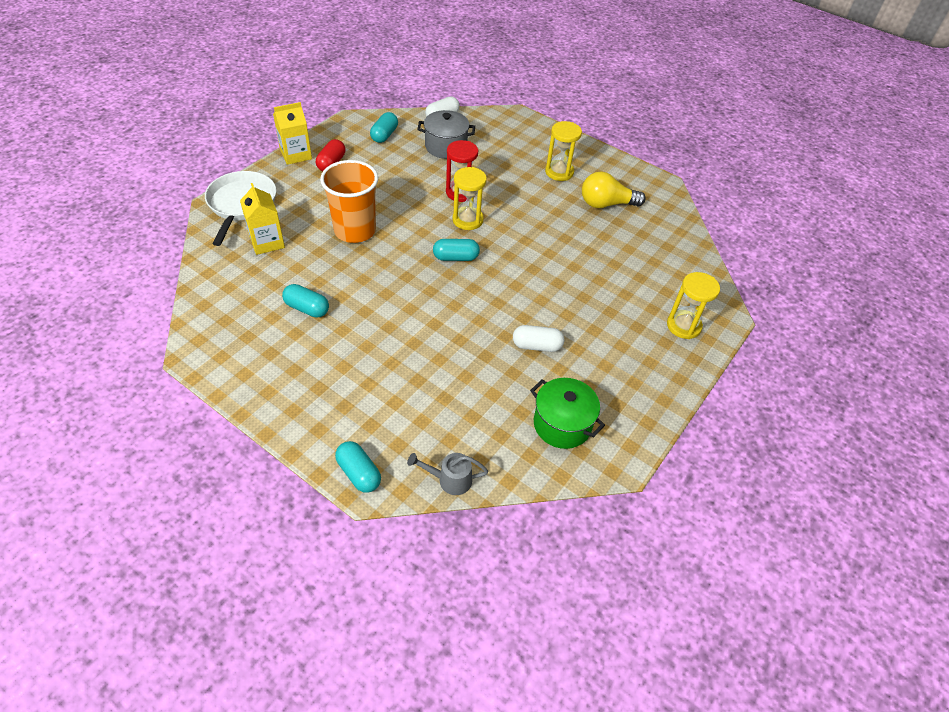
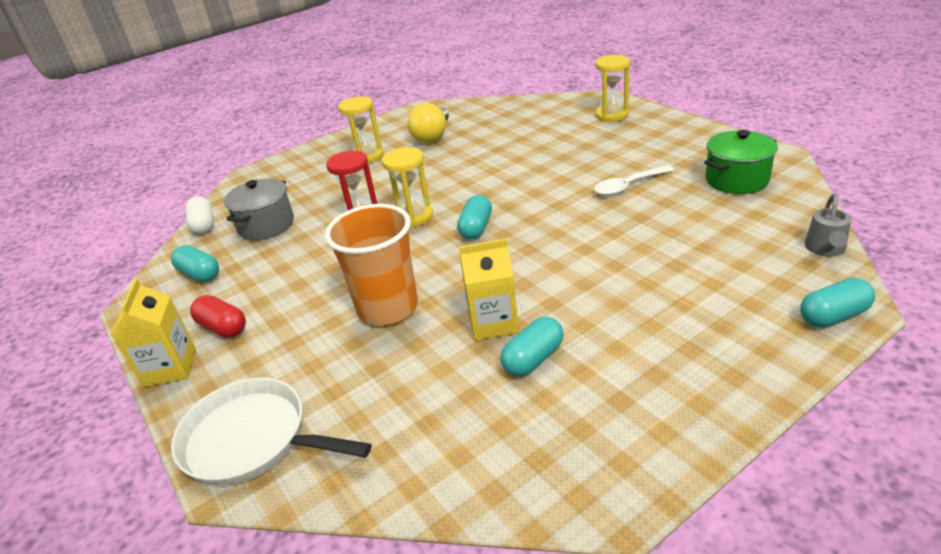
camera: 65 degrees left, 15 degrees down
(267, 242) = (368, 404): yellow carton -> yellow carton (493, 322)
(537, 346) = (628, 186): white capsule -> white spoon

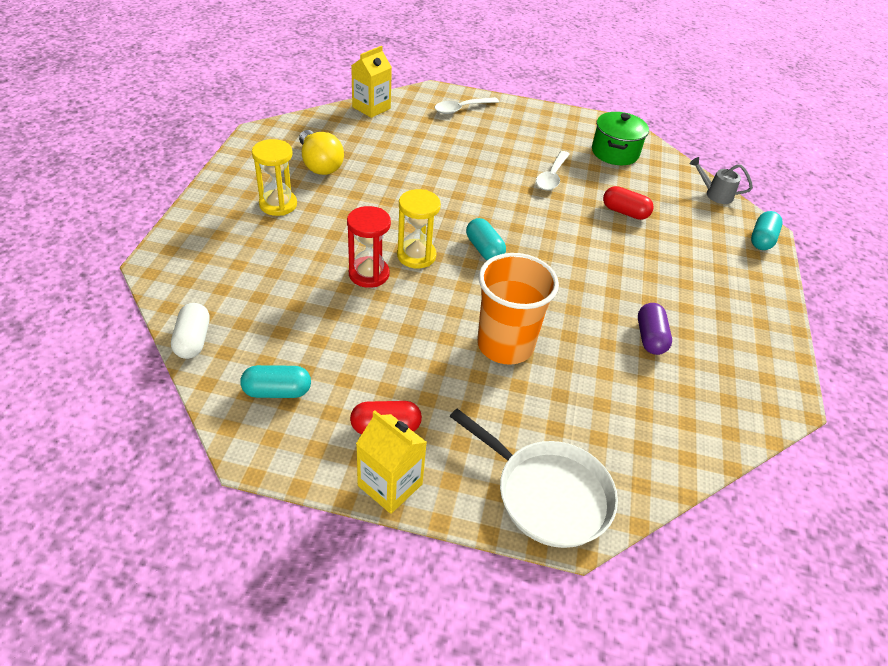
camera: 50 degrees left, 10 degrees up
(203, 225) = (193, 340): white capsule -> white capsule turned 60 degrees clockwise
(252, 439) = (547, 494): white pan -> white pan turned 120 degrees counterclockwise
(266, 225) = (274, 314): grey pot -> none
(493, 322) = (594, 323): yellow carton -> yellow carton (371, 108)
(533, 359) = (650, 338): turquoise capsule -> purple capsule
(611, 115) = (461, 109): yellow hourglass -> white spoon
(670, 236) = (625, 212): none -> red capsule
(825, 249) = (715, 194): grey watering can -> grey watering can turned 135 degrees clockwise

